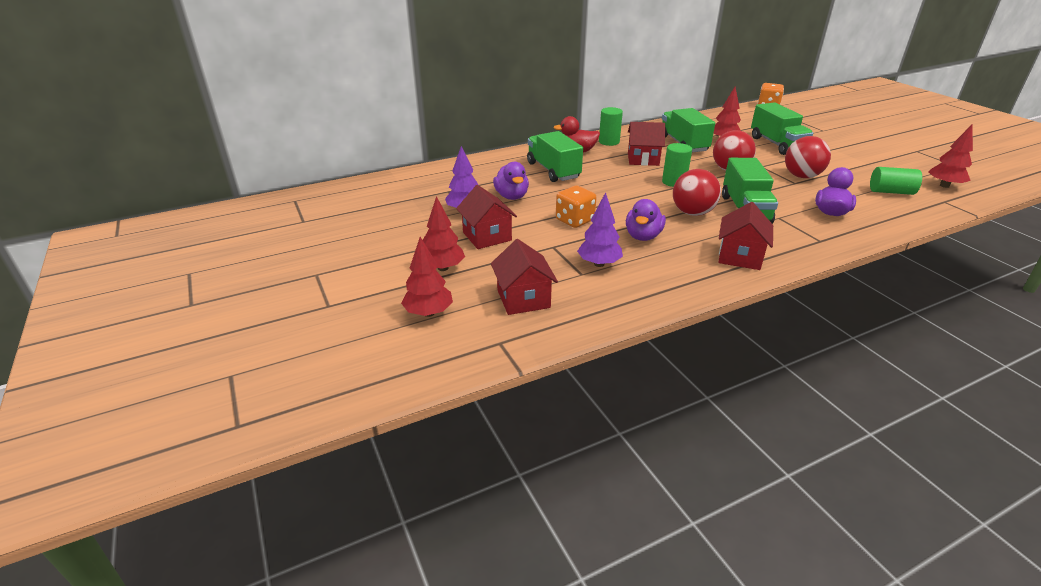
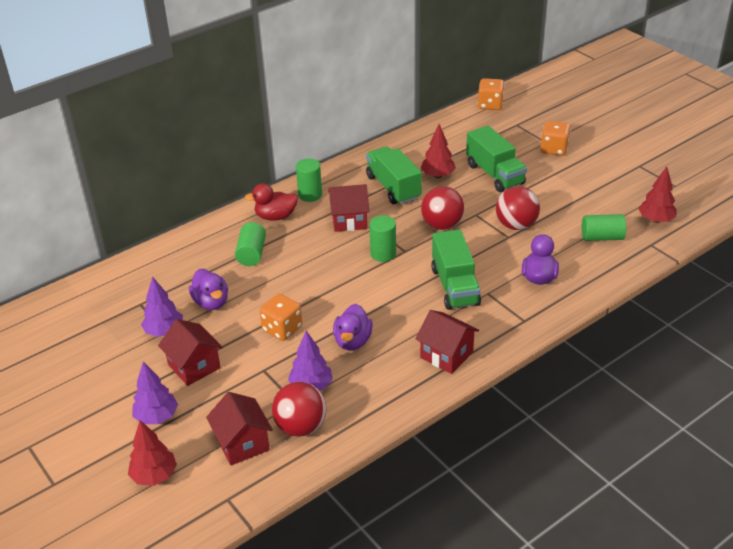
camera: 10 degrees left, 5 degrees up
(443, 268) = (156, 417): red tree -> purple tree
(553, 170) = (251, 254): green truck -> green cylinder
(692, 213) = (402, 299): red ball -> red ball (301, 427)
(740, 256) = (446, 355): red house -> red house turned 60 degrees counterclockwise
(830, 134) = (554, 149): none -> orange dice

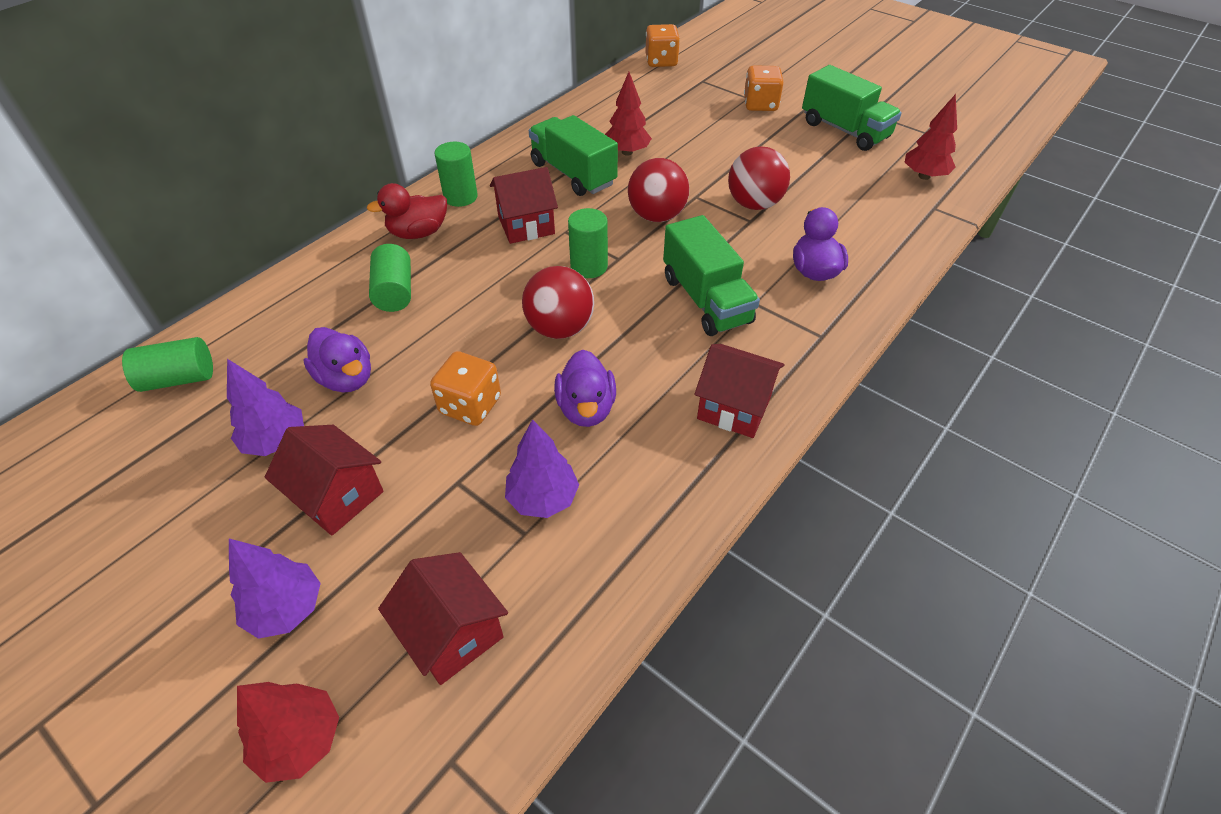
camera: 15 degrees left, 10 degrees up
(301, 427) = (546, 578): red ball -> red ball (560, 328)
(494, 174) = (700, 142): green truck -> green truck (844, 130)
(602, 237) = (869, 206): green cylinder -> green cylinder (179, 378)

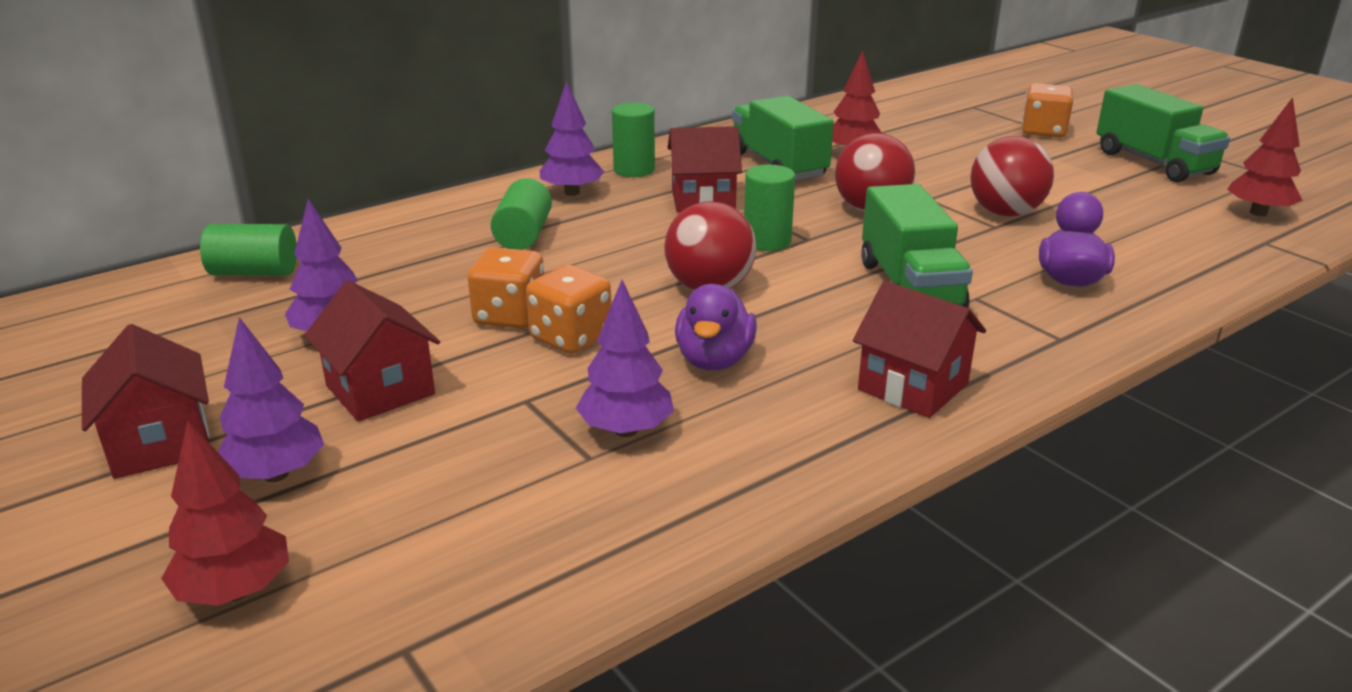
camera: 15 degrees right, 20 degrees down
(346, 378) = (436, 296): purple duck -> none
(418, 233) = (572, 192): red duck -> purple tree
(452, 633) = (460, 531): red house -> red house (160, 444)
(661, 61) = (925, 87): orange dice -> orange dice (510, 316)

